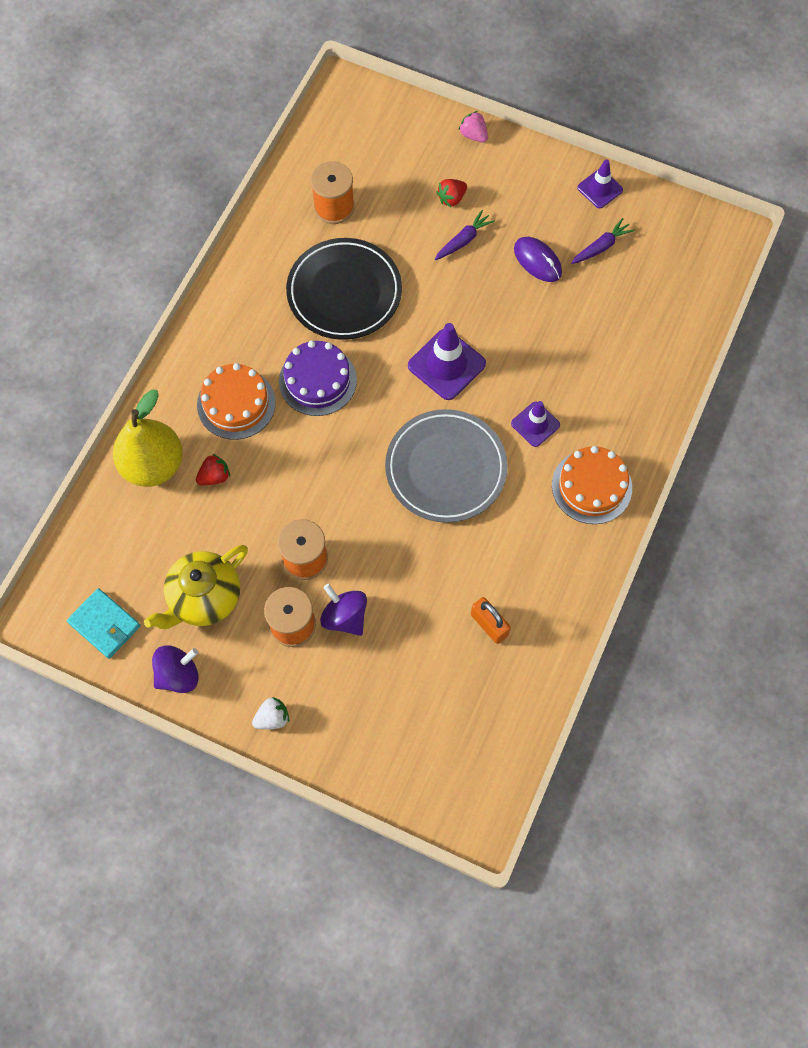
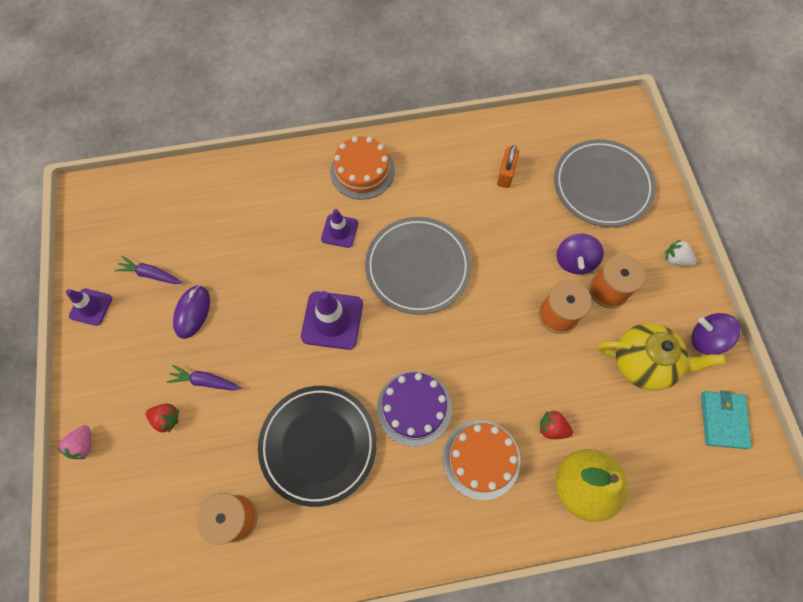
camera: 125 degrees left, 0 degrees up
(405, 713) = (602, 186): none -> grey plate

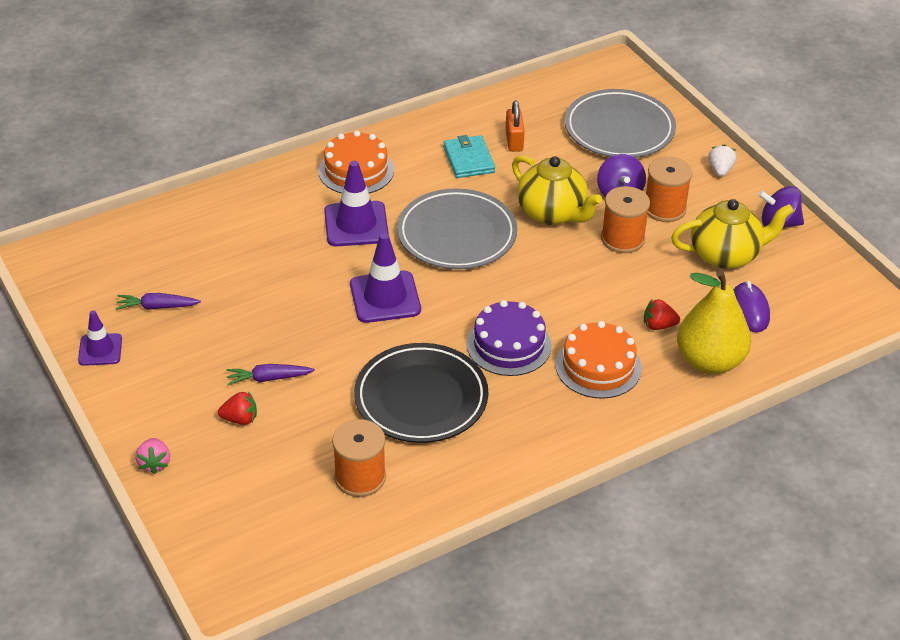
camera: 20 degrees left, 25 degrees down
(192, 312) = (223, 327): purple mouse -> purple mouse (749, 310)
(339, 231) = (356, 224): purple traffic cone -> purple traffic cone, size x1.63
(508, 267) = (552, 213): none -> yellow teapot
(675, 259) = (720, 170): white strawberry -> white strawberry turned 90 degrees clockwise
(723, 420) = (822, 279): turquoise wallet -> turquoise wallet (468, 159)

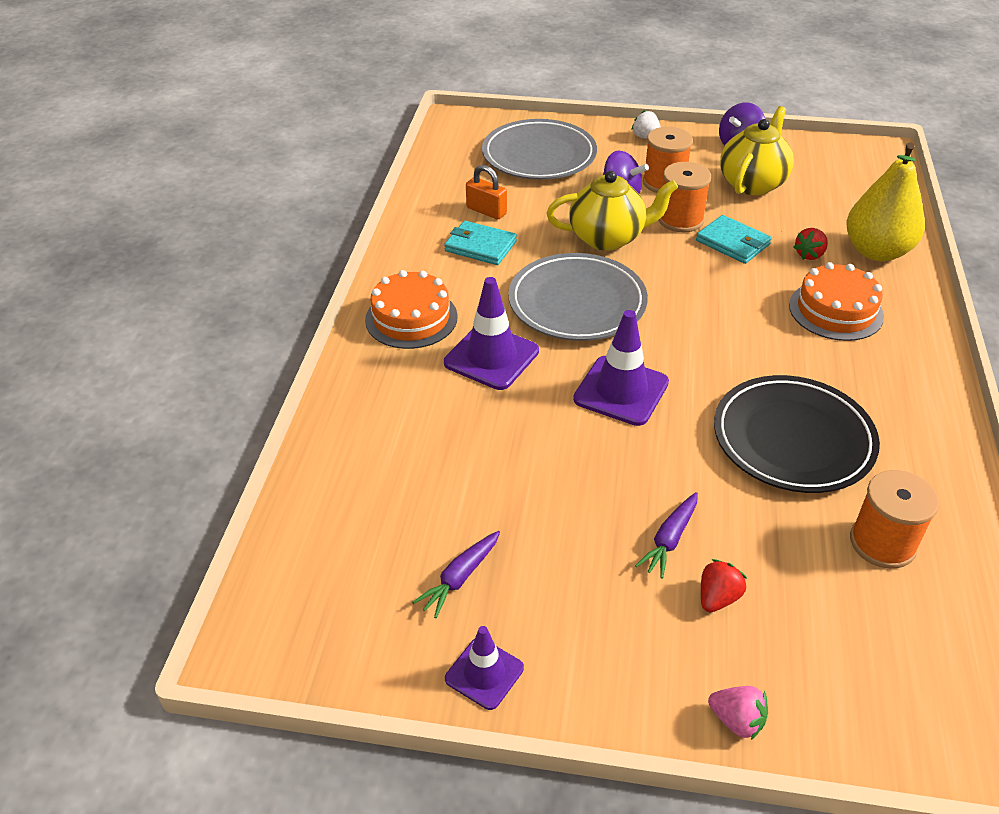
camera: 50 degrees left, 0 degrees up
(509, 345) = (762, 347): purple cake -> none
(624, 278) = (733, 243): none -> turquoise wallet
(749, 310) = (829, 204): purple mouse -> none

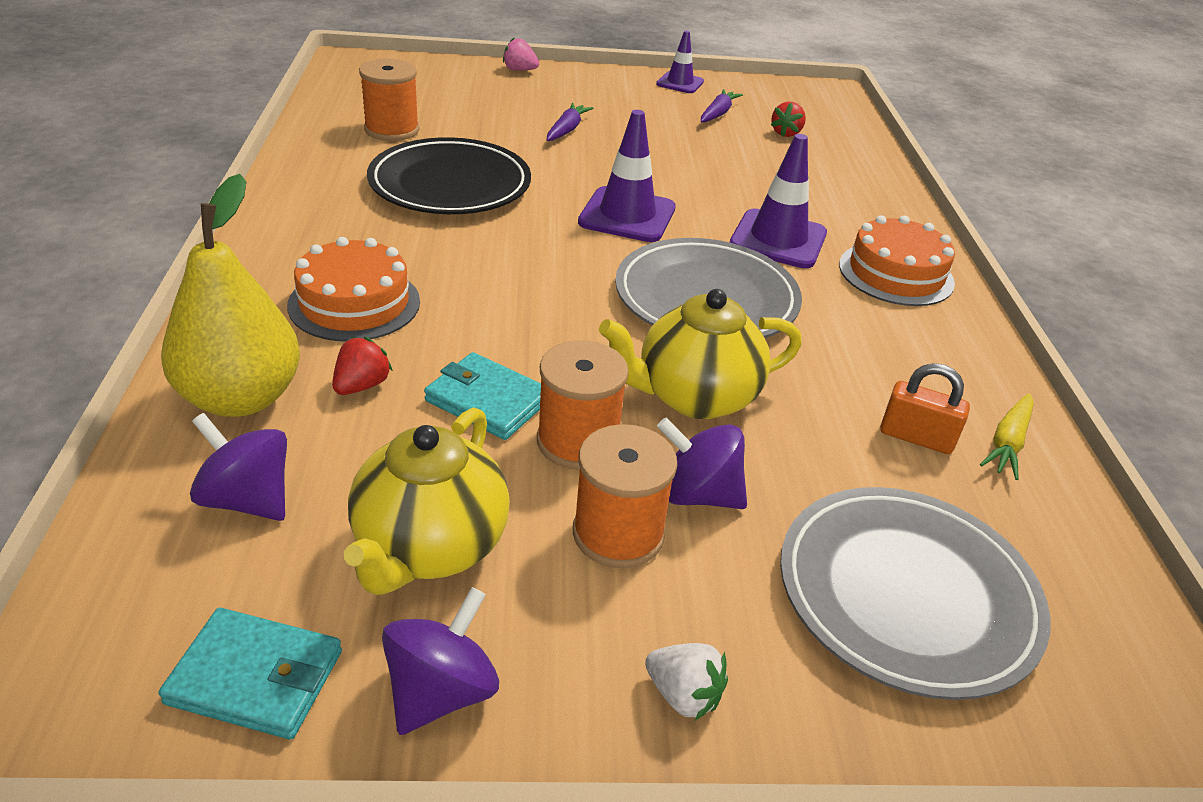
camera: 165 degrees right, 5 degrees down
(435, 205) = (1007, 443): none -> yellow carrot
(480, 246) = (881, 371): turquoise wallet -> turquoise wallet (256, 677)
(717, 597) = (529, 107): red strawberry -> red strawberry (786, 133)
(845, 205) = (247, 499): none -> purple spinning top

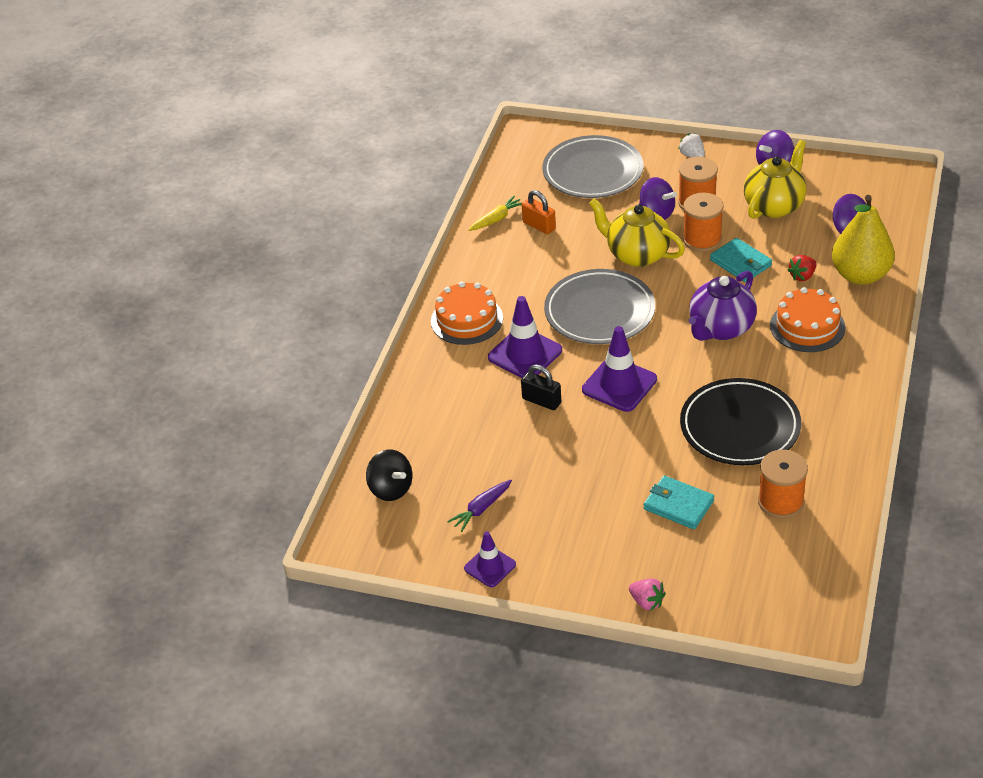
camera: 155 degrees left, 5 degrees up
(256, 677) = (836, 175): turquoise wallet -> turquoise wallet (678, 505)
(501, 289) = (720, 329): none -> purple teapot
(567, 130) = (630, 492): purple carrot -> none
(694, 397) = (636, 255): yellow teapot -> yellow teapot turned 150 degrees counterclockwise
(718, 195) = (541, 401): none -> black padlock
(786, 133) = (436, 474): red strawberry -> none
(822, 122) = (391, 489): none -> black spinning top

